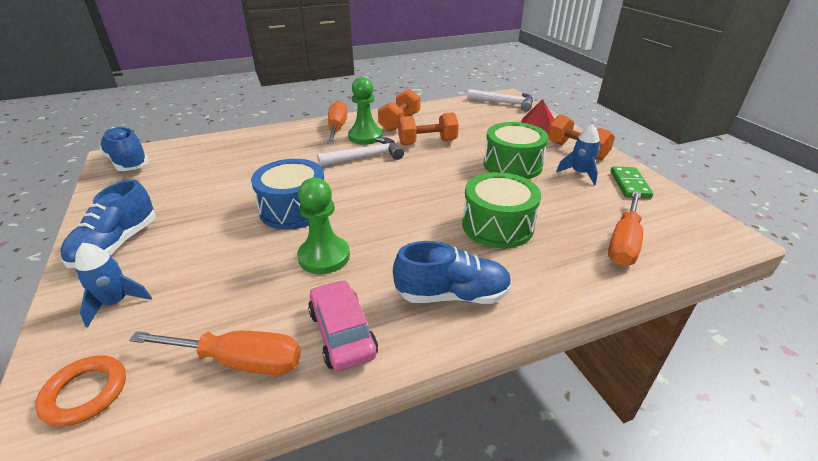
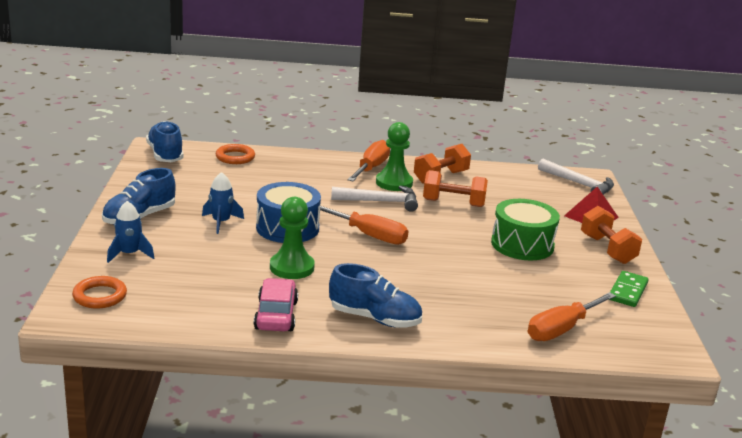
camera: 20 degrees right, 10 degrees down
(204, 148) = (235, 157): none -> orange ring
(239, 361) = (198, 309): orange screwdriver -> orange screwdriver (369, 235)
(497, 225) = (457, 286): green drum -> none
(579, 173) = (585, 269): blue rocket -> blue rocket (221, 222)

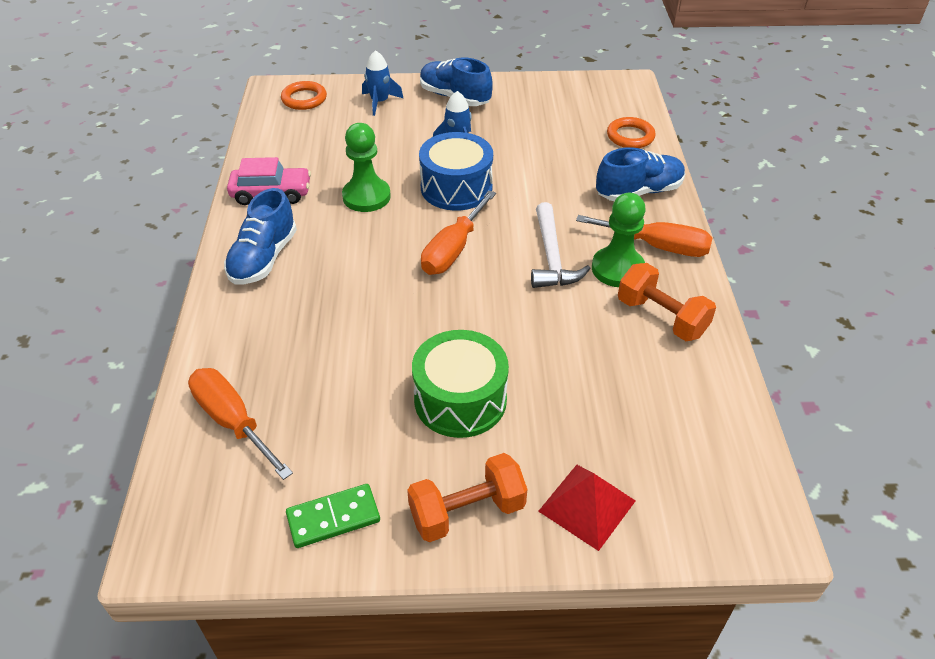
camera: 90 degrees right, 20 degrees up
(165, 155) = (610, 92): blue shoe -> blue shoe (639, 192)
(453, 203) = (574, 329): orange dumbbell -> none
(579, 184) = (723, 505): white hammer -> none
(627, 291) = (333, 518): green domino -> green domino turned 45 degrees counterclockwise

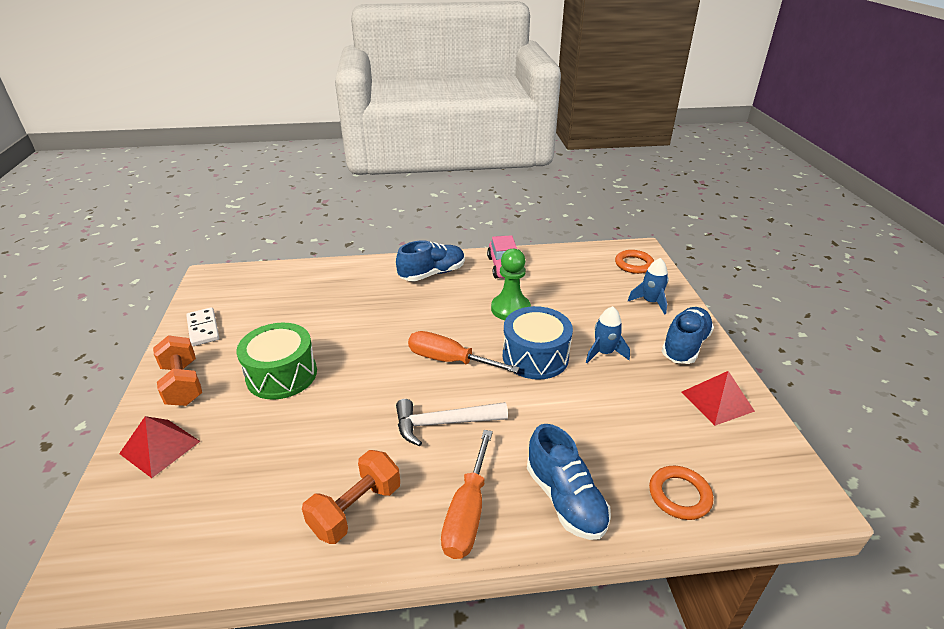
camera: 85 degrees right, 10 degrees down
(233, 421) = (288, 284): orange screwdriver -> none
(263, 258) = (432, 274): blue shoe -> blue shoe turned 135 degrees clockwise
(333, 518) = (203, 328): green domino -> white domino
(530, 97) = (717, 401): none -> red pyramid
(617, 269) = (428, 474): green pawn -> none

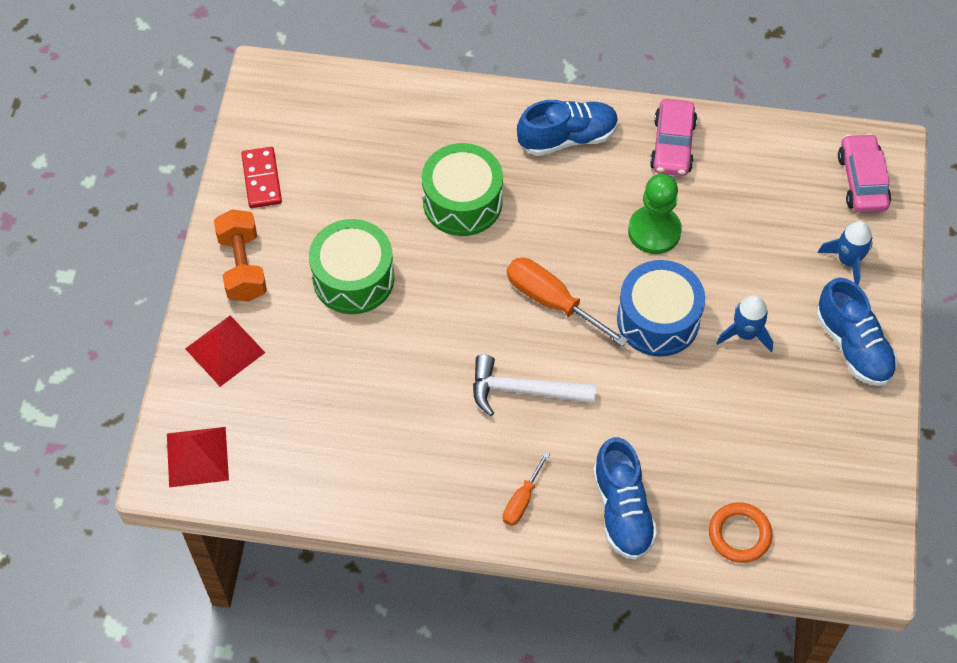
camera: 15 degrees right, 25 degrees up
(203, 328) = (262, 179): white domino -> red domino
(356, 509) = (415, 470): orange dumbbell -> none
(364, 316) = (462, 202): none -> green drum
(467, 513) = (522, 500): orange screwdriver -> orange screwdriver, size x0.57
(634, 264) = (862, 181): orange ring -> pink car
(685, 346) = (853, 346): blue shoe -> blue shoe turned 105 degrees clockwise
(717, 401) = (845, 435): red pyramid -> red pyramid (197, 456)

